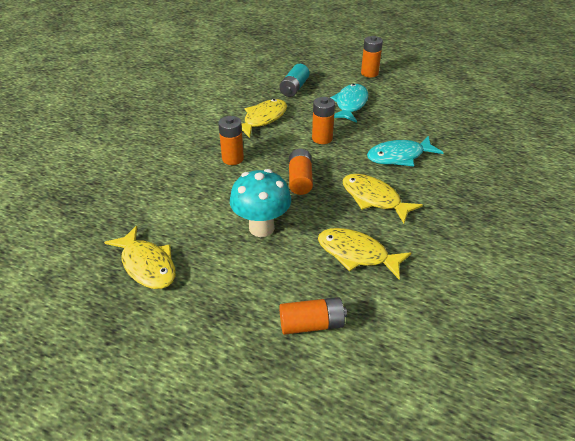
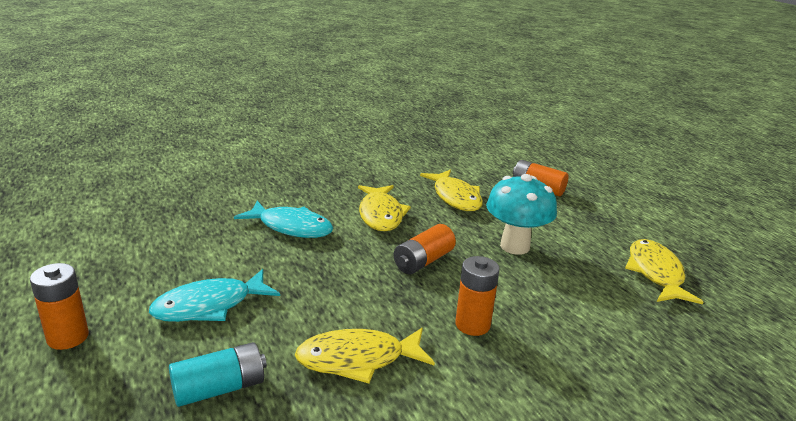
camera: 140 degrees left, 15 degrees down
(322, 138) = (329, 286): orange battery -> none

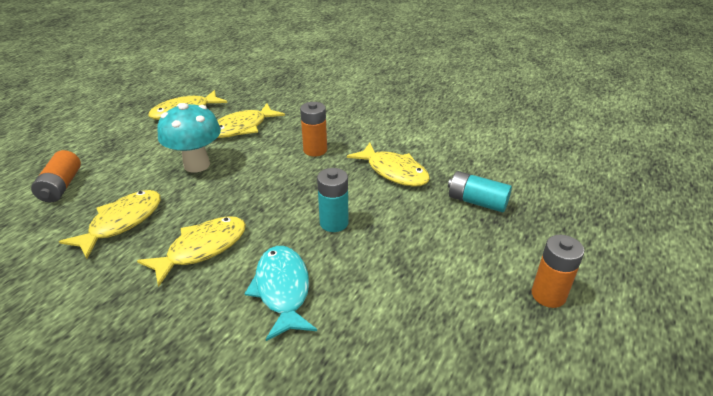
camera: 125 degrees left, 10 degrees up
(209, 306) = (433, 255): turquoise fish -> none
(328, 278) = (334, 223): none -> turquoise battery
(423, 261) = (262, 193): orange battery -> none
(579, 296) = (242, 127): none -> yellow fish

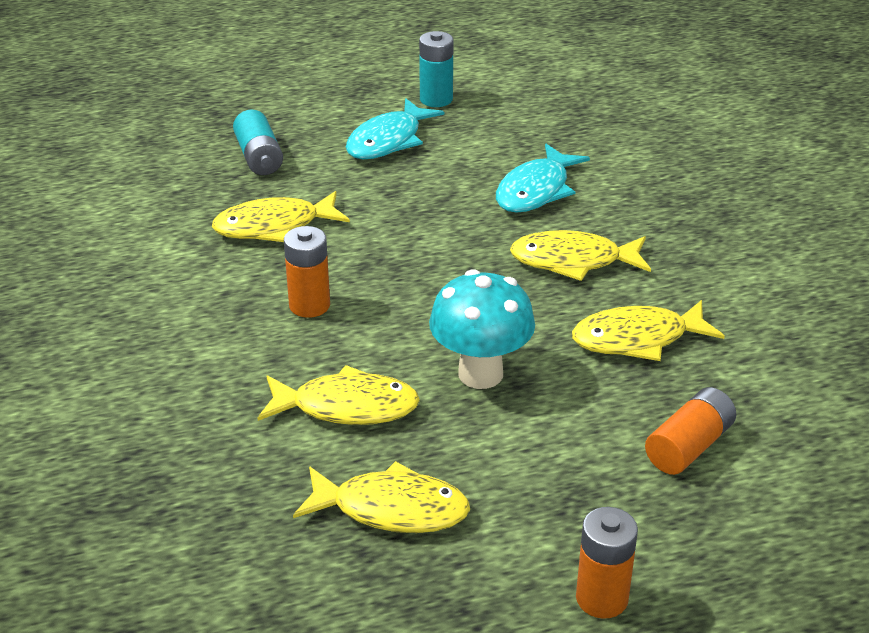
camera: 135 degrees left, 0 degrees up
(334, 223) = (418, 214): turquoise battery -> turquoise battery (436, 99)
(394, 171) = (274, 226): yellow fish -> yellow fish turned 105 degrees counterclockwise
(435, 265) = (388, 140): none -> turquoise fish
(548, 295) = (345, 87): orange battery -> orange battery (602, 598)

